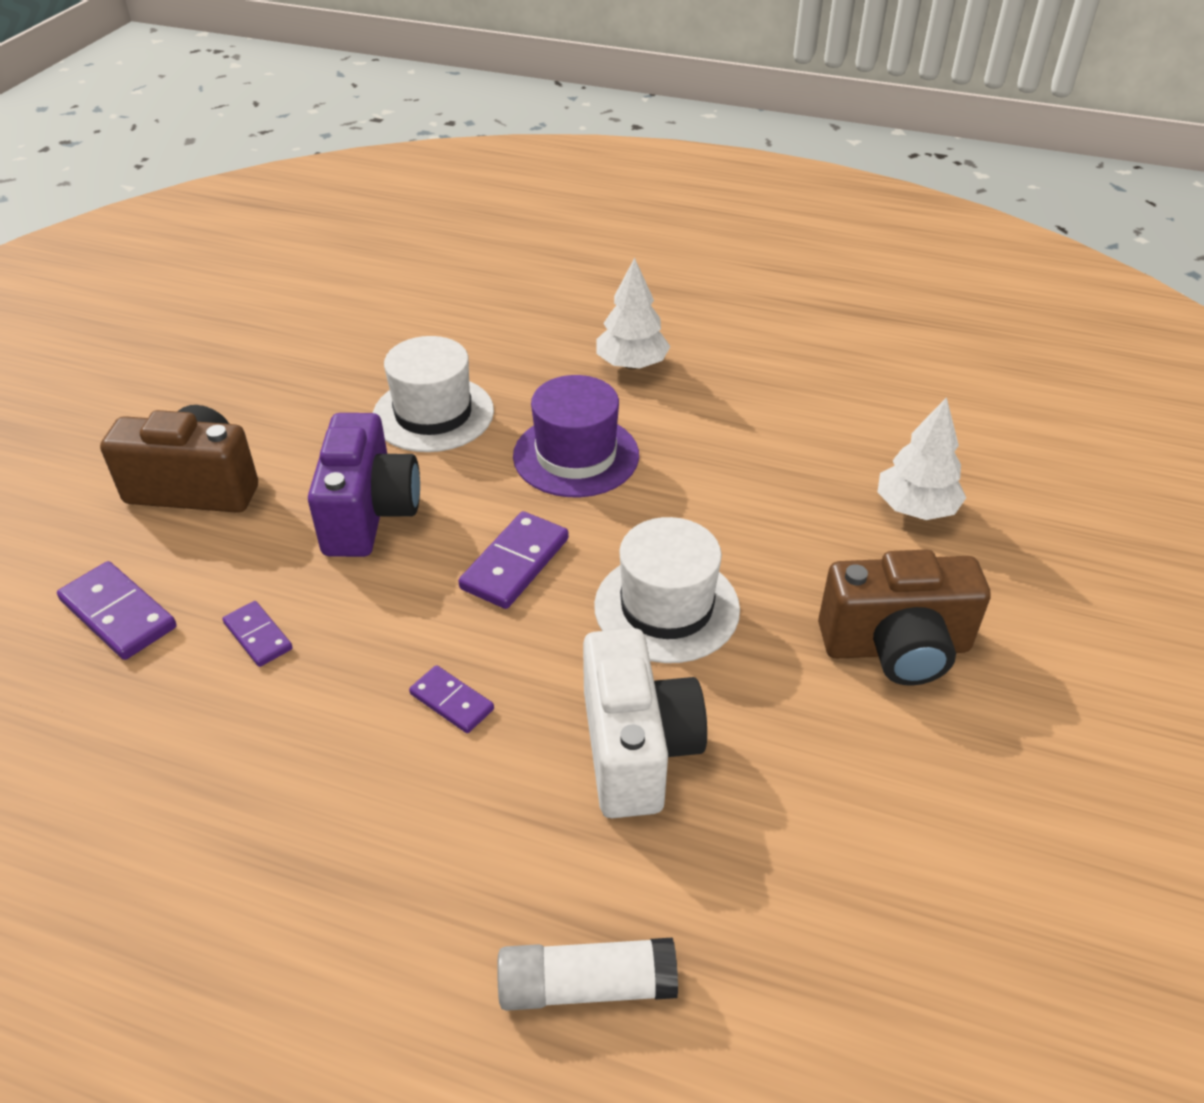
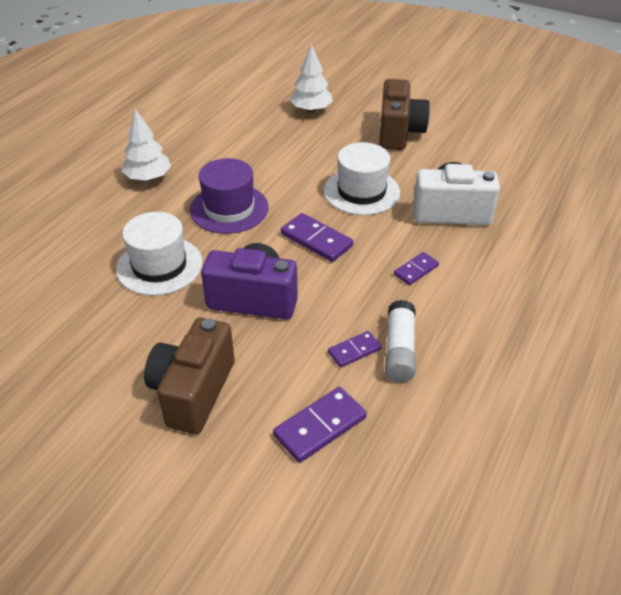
camera: 80 degrees left, 0 degrees up
(586, 985) = (572, 240): white glue stick -> white glue stick (399, 350)

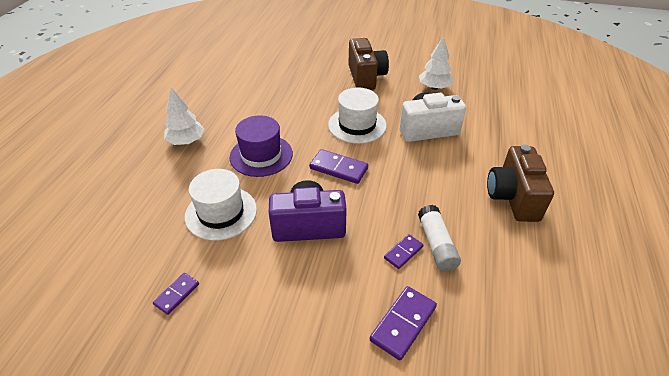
camera: 15 degrees left, 0 degrees up
(193, 392) = (288, 317): brown camera -> brown camera (513, 197)
(311, 109) = (295, 69): white tree -> white tree (434, 87)
(416, 270) = (421, 178): purple domino -> purple domino (177, 294)

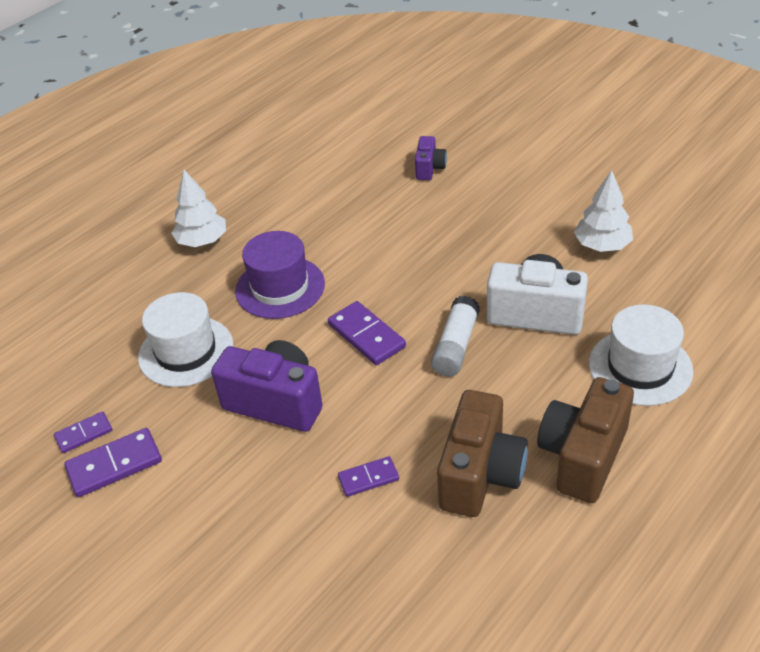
camera: 30 degrees right, 0 degrees up
(308, 69) = (429, 168): none -> purple camera
(357, 125) = (437, 278): white hat -> white hat (640, 367)
(366, 77) = (506, 202): brown camera -> brown camera (480, 474)
(403, 323) = (304, 564): purple domino -> purple domino (114, 465)
(436, 244) = (420, 483): white glue stick -> white glue stick (456, 346)

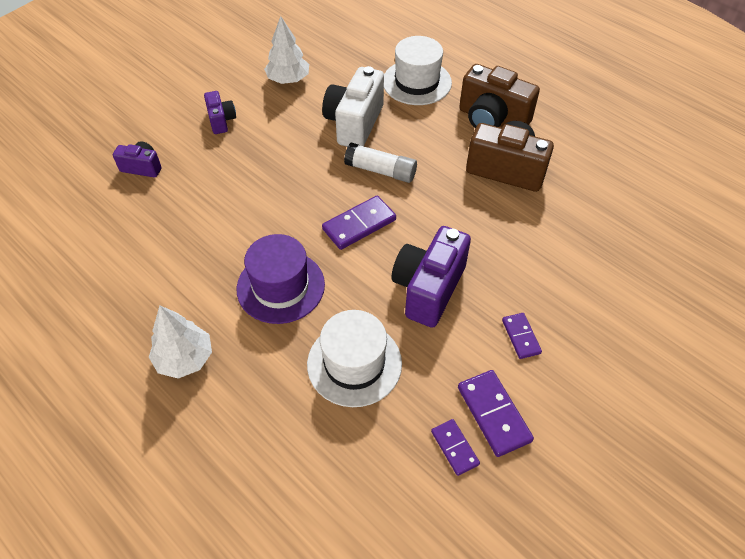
camera: 90 degrees left, 10 degrees up
(368, 478) = (509, 230): purple domino -> purple domino (520, 337)
(512, 206) = (221, 120): none -> purple camera

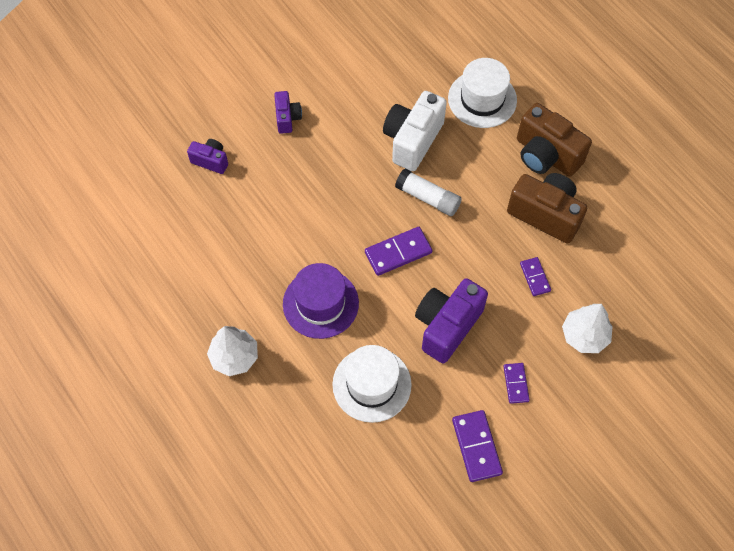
camera: 10 degrees right, 10 degrees up
(288, 79) = (357, 77): white tree -> white tree (584, 335)
(455, 448) = (439, 468): purple domino -> purple domino (535, 277)

